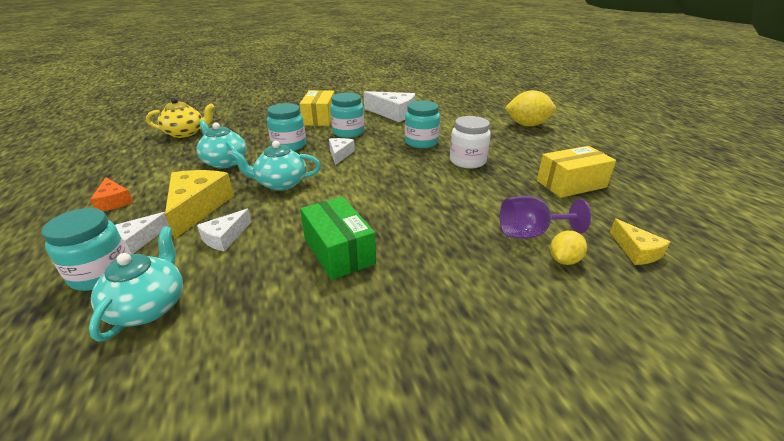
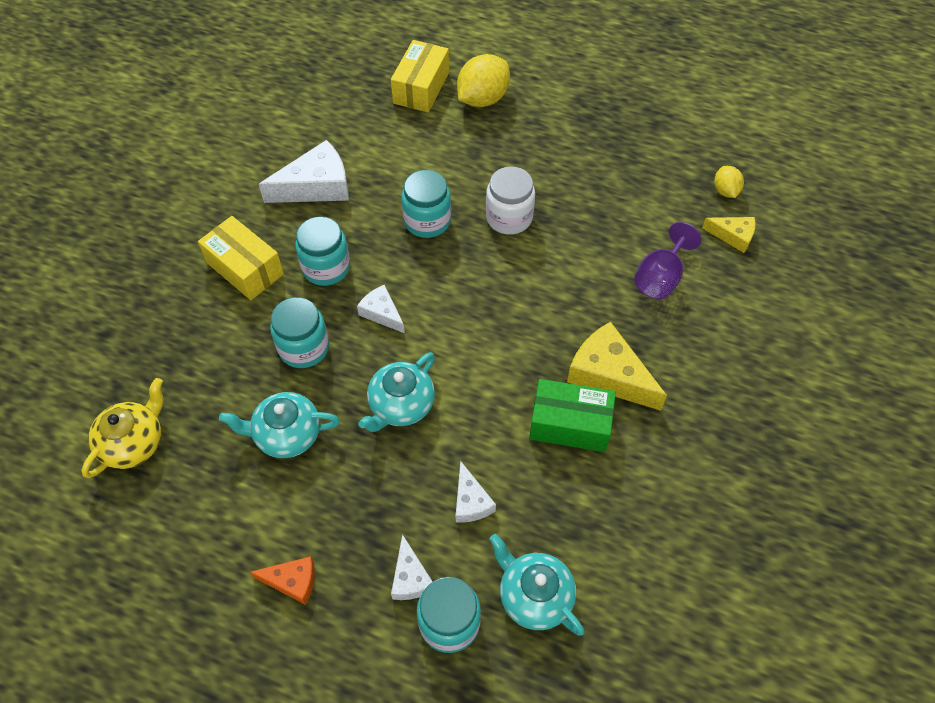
camera: 50 degrees left, 25 degrees up
(197, 207) = (385, 503): yellow cheese -> yellow cheese (609, 375)
(564, 260) = (706, 287): yellow lemon -> yellow lemon (725, 191)
(571, 184) = (622, 182): yellow box -> yellow box (421, 88)

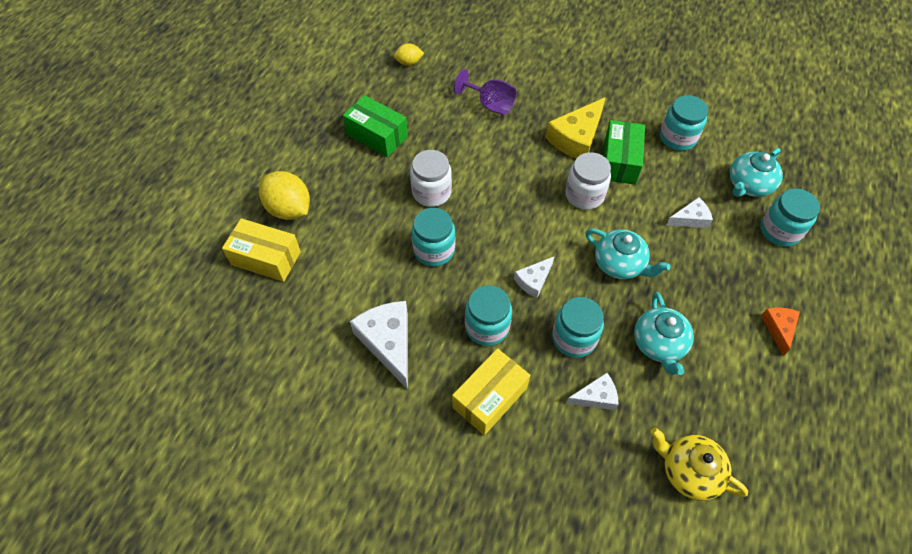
camera: 90 degrees left, 0 degrees up
(410, 577) = (755, 254): white cheese -> white cheese (596, 397)
(509, 376) = (584, 195): none -> white jar
(594, 165) = (377, 135): none -> green box
(621, 509) = (677, 138): none -> turquoise jar
(733, 236) = (451, 63): yellow cheese -> none

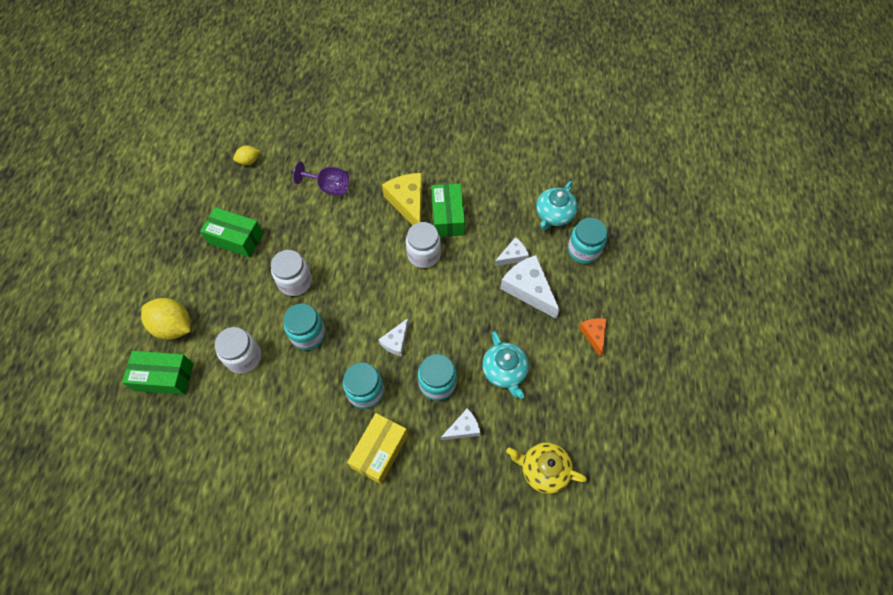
camera: 15 degrees left, 5 degrees up
(266, 258) = (164, 377): yellow box -> green box
(357, 258) = (243, 357): none -> white jar
(388, 342) = (287, 426): white cheese -> white cheese (528, 289)
(576, 138) = (408, 203): yellow cheese -> yellow cheese turned 135 degrees clockwise
(620, 264) = (463, 309): turquoise teapot -> none
(677, 138) = (491, 184): turquoise jar -> none

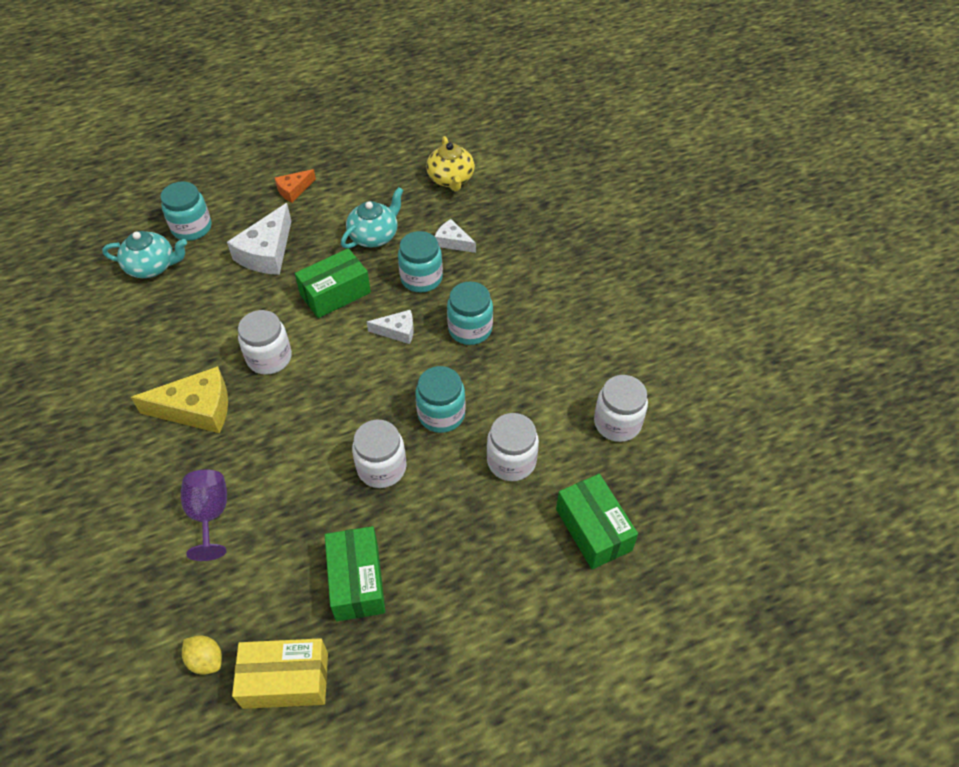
camera: 120 degrees left, 10 degrees down
(173, 326) = (528, 567): yellow lemon -> none
(218, 444) = (617, 423): none -> white jar
(379, 451) = (520, 290): yellow box -> yellow box (285, 680)
(408, 203) = (197, 409): yellow cheese -> yellow cheese turned 135 degrees counterclockwise
(447, 217) = (200, 359): green box -> green box (335, 293)
(512, 256) = (230, 280): white cheese -> none

